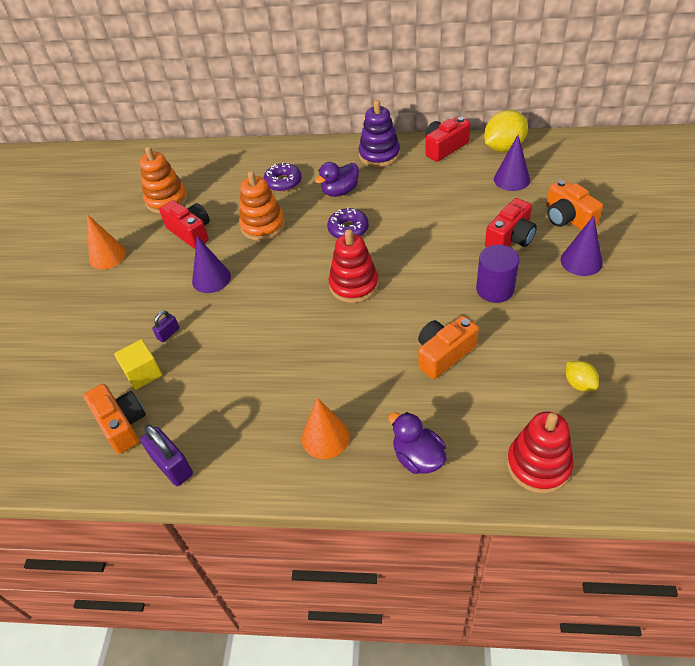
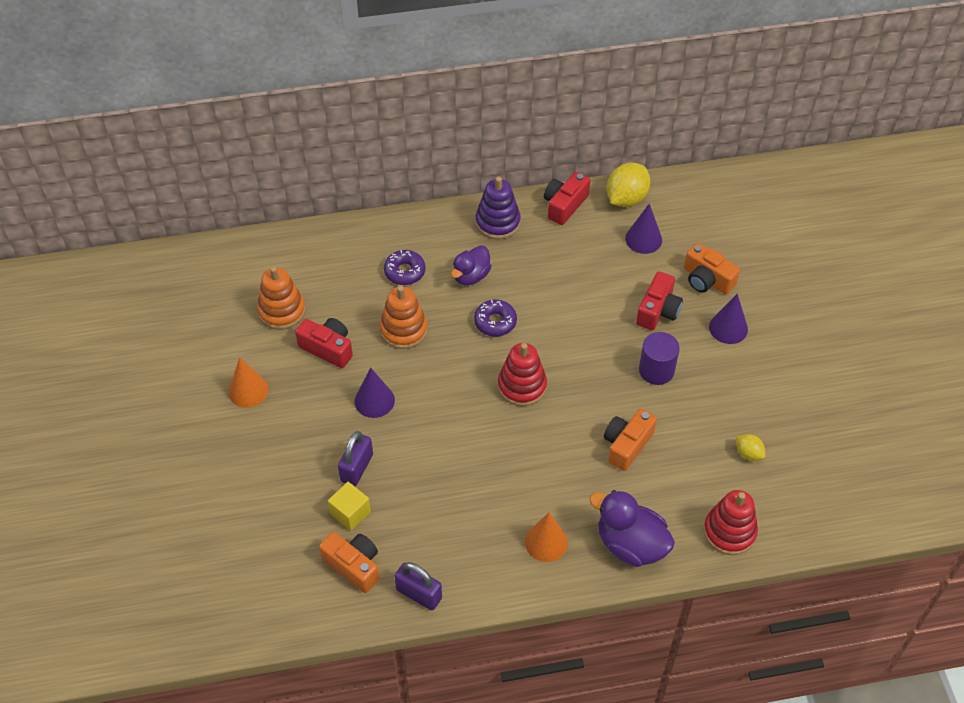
camera: 20 degrees left, 5 degrees up
(168, 333) = (357, 468): purple padlock -> purple padlock, size x1.82
(418, 457) = (630, 544): purple duck -> purple duck, size x1.52

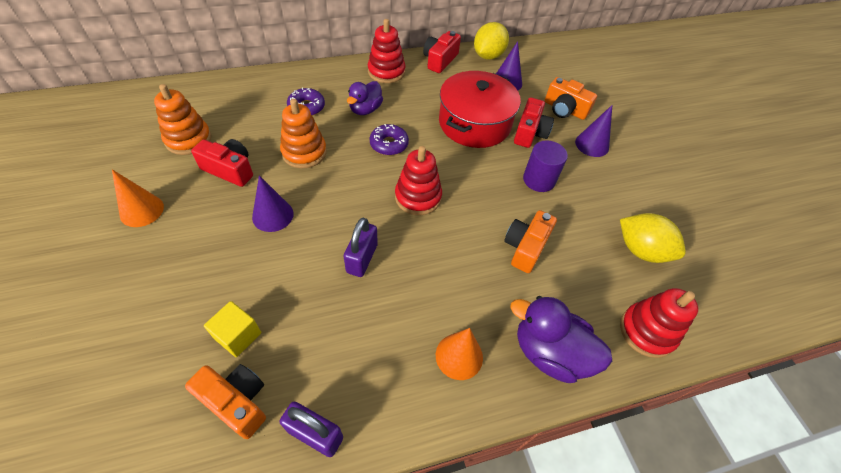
camera: 10 degrees left, 0 degrees up
(357, 468) = (249, 284): purple padlock -> purple padlock (362, 258)
(497, 222) = (386, 72): purple stacking toy -> red stacking toy
(595, 296) = (474, 123): none -> red pot
(748, 453) = (641, 250): yellow lemon -> yellow lemon, size x1.90

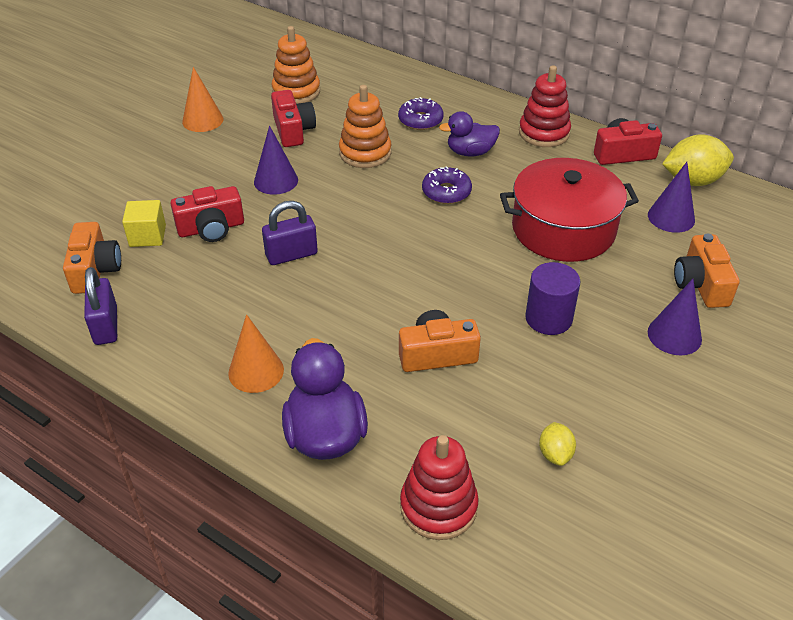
camera: 55 degrees right, 10 degrees down
(418, 197) = (405, 247): red stacking toy -> none
(530, 133) = (614, 276): red camera -> red camera (211, 228)
(641, 250) = (555, 454): yellow lemon -> yellow lemon, size x0.53

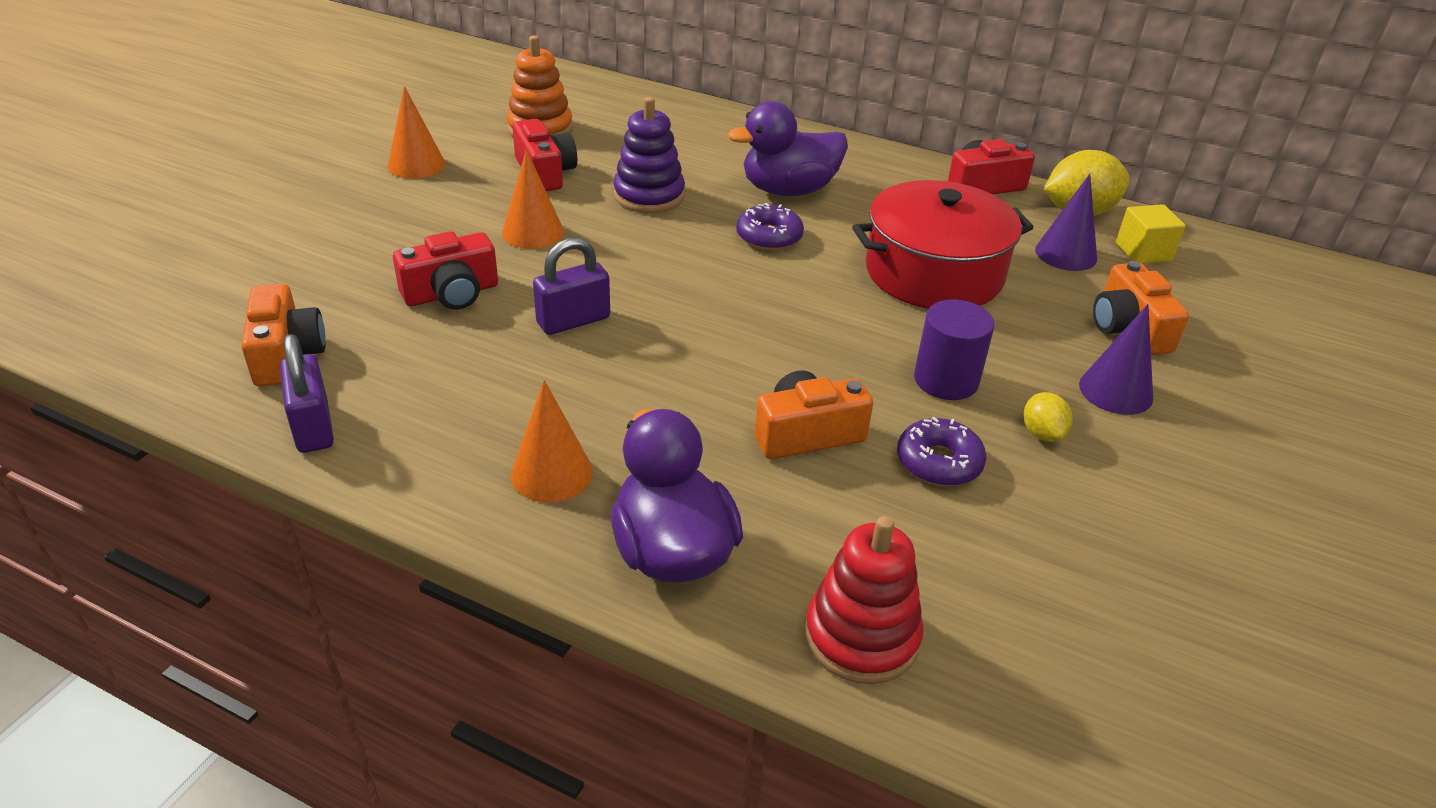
camera: 10 degrees left, 5 degrees down
(147, 236) = (359, 307): yellow cube -> yellow cube (1143, 252)
(276, 180) = (533, 232): purple cone -> orange cone
(365, 153) = (649, 196): orange stacking toy -> purple stacking toy
(420, 120) = (714, 156): purple donut -> purple donut (939, 462)
(470, 152) = (788, 190): purple duck -> purple duck, size x1.52
(544, 133) = (877, 166): red stacking toy -> none
(555, 454) = (1005, 551): yellow lemon -> yellow lemon (1042, 433)

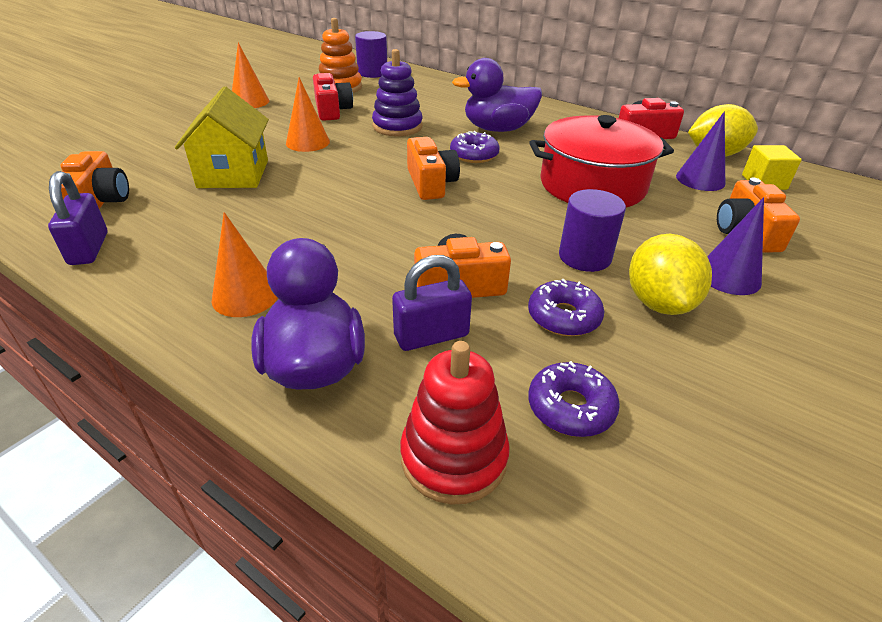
camera: 10 degrees right, 0 degrees up
(451, 293) = (233, 174): red camera -> yellow house
(573, 321) = (310, 196): purple padlock -> purple padlock (431, 336)
(578, 98) = (372, 73): none -> purple cylinder
(726, 287) = (431, 183): none -> orange camera
(970, 569) = (570, 407): none -> purple donut
(1042, 433) = (658, 303): yellow lemon -> yellow lemon, size x1.90

